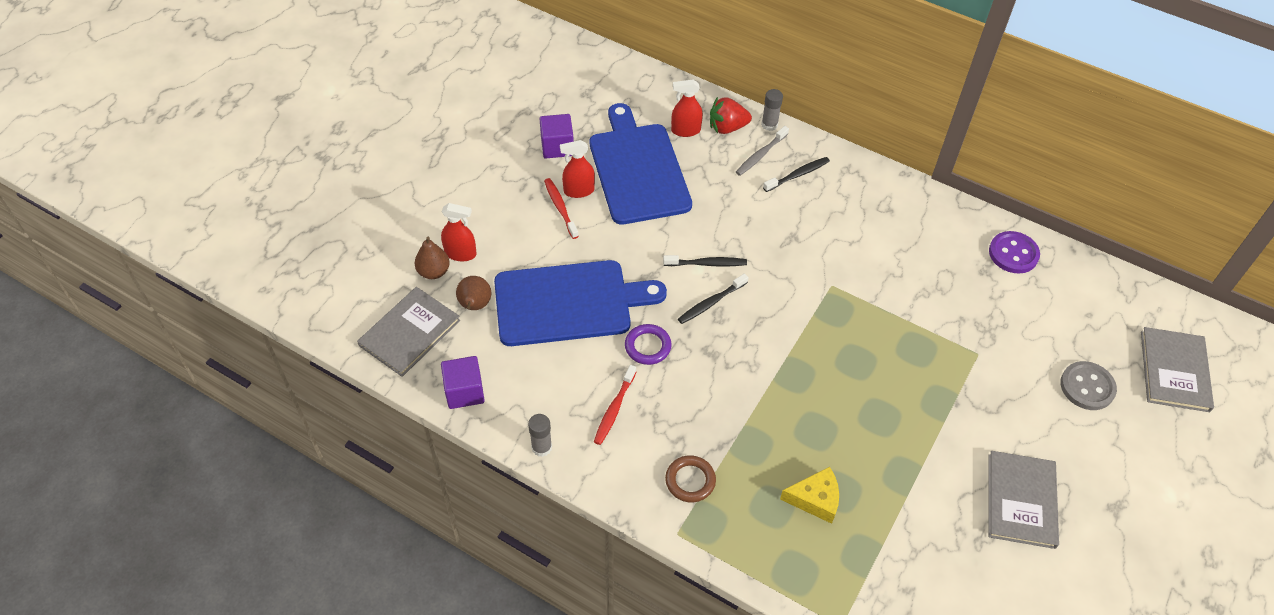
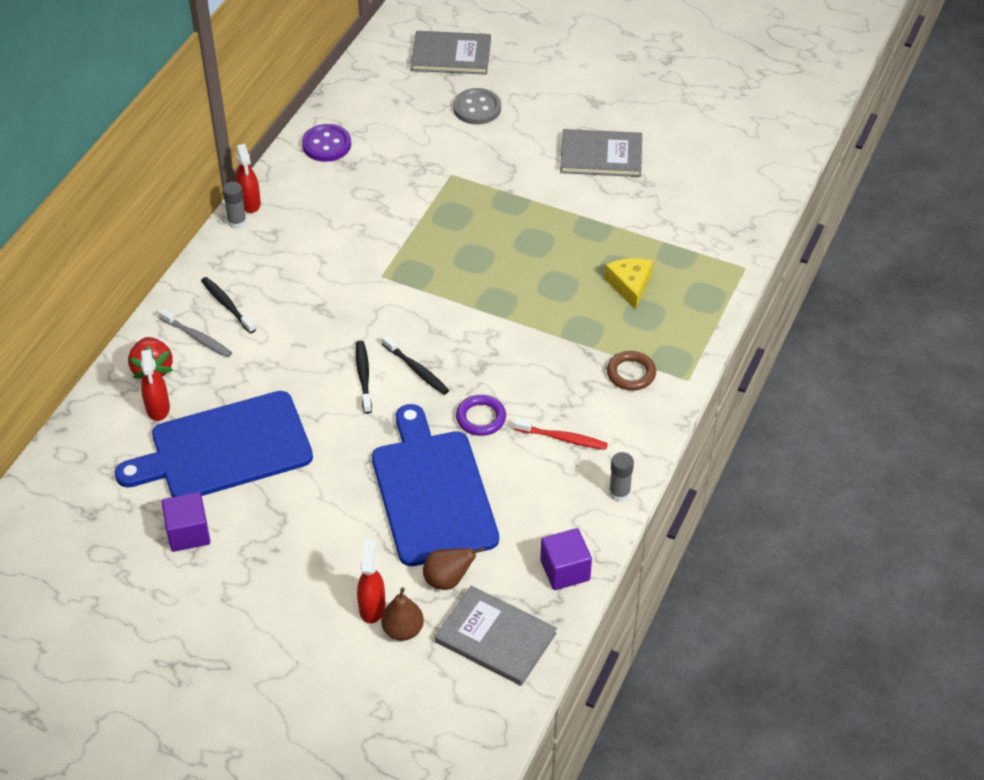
camera: 95 degrees left, 5 degrees down
(560, 208) = (291, 517): red toothbrush -> none
(578, 191) = (262, 502): red spray bottle -> red spray bottle (249, 203)
(769, 125) = (147, 332): grey glue stick -> grey glue stick (237, 222)

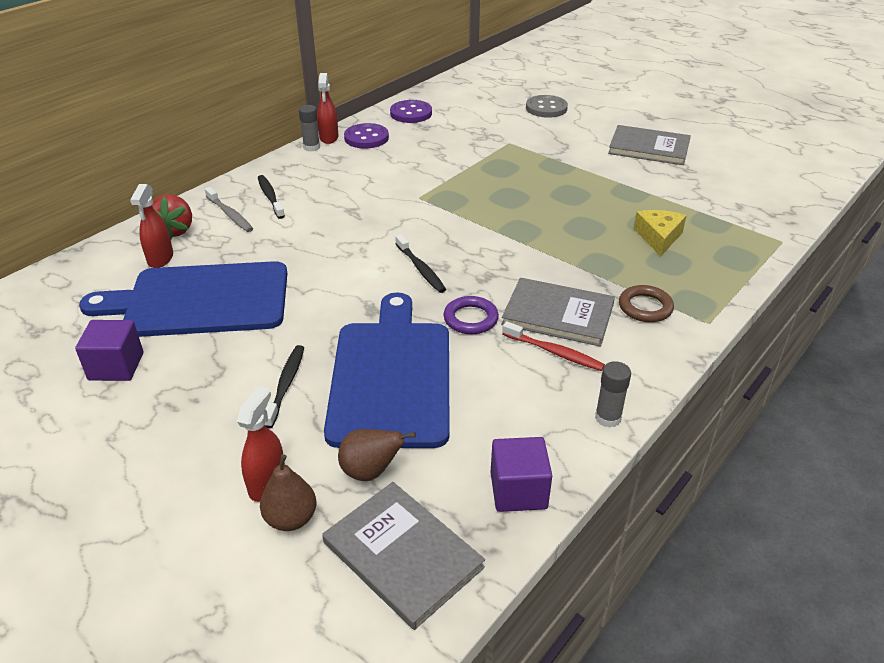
camera: 15 degrees right, 10 degrees down
(292, 195) = (366, 138): none -> purple button
(363, 376) = (366, 266): black toothbrush -> black toothbrush (286, 385)
(451, 55) = (535, 78): grey book -> grey book (558, 314)

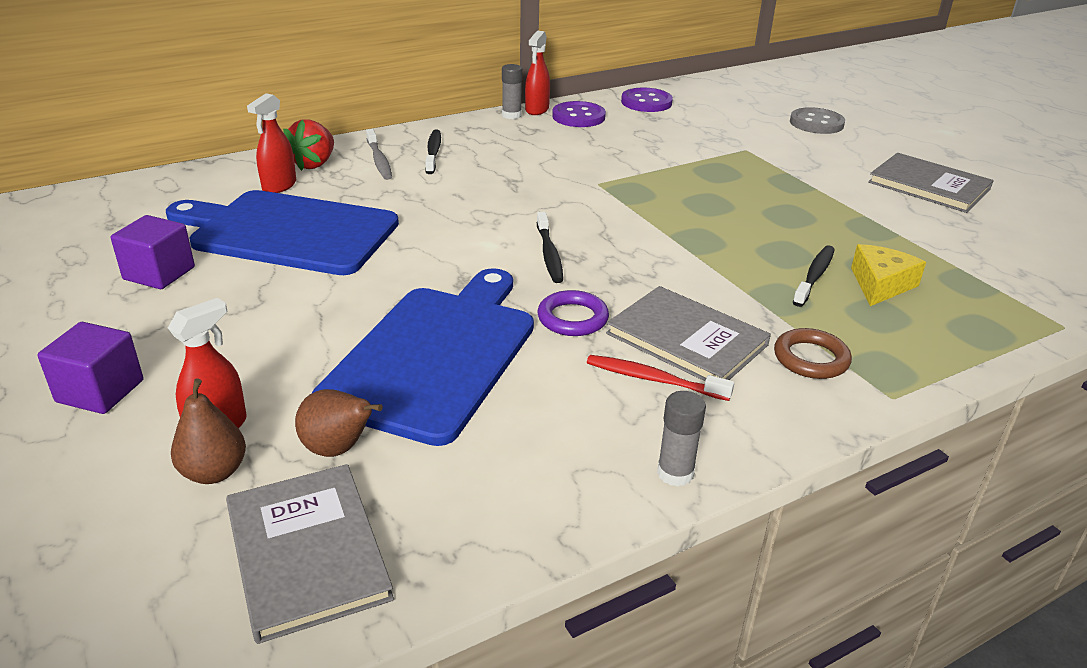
camera: 20 degrees right, 5 degrees down
(286, 385) = (313, 334): black toothbrush -> black toothbrush (814, 276)
(518, 491) = (499, 524): purple cube -> purple cube (100, 391)
(554, 352) = (653, 379): red toothbrush -> red toothbrush turned 150 degrees clockwise

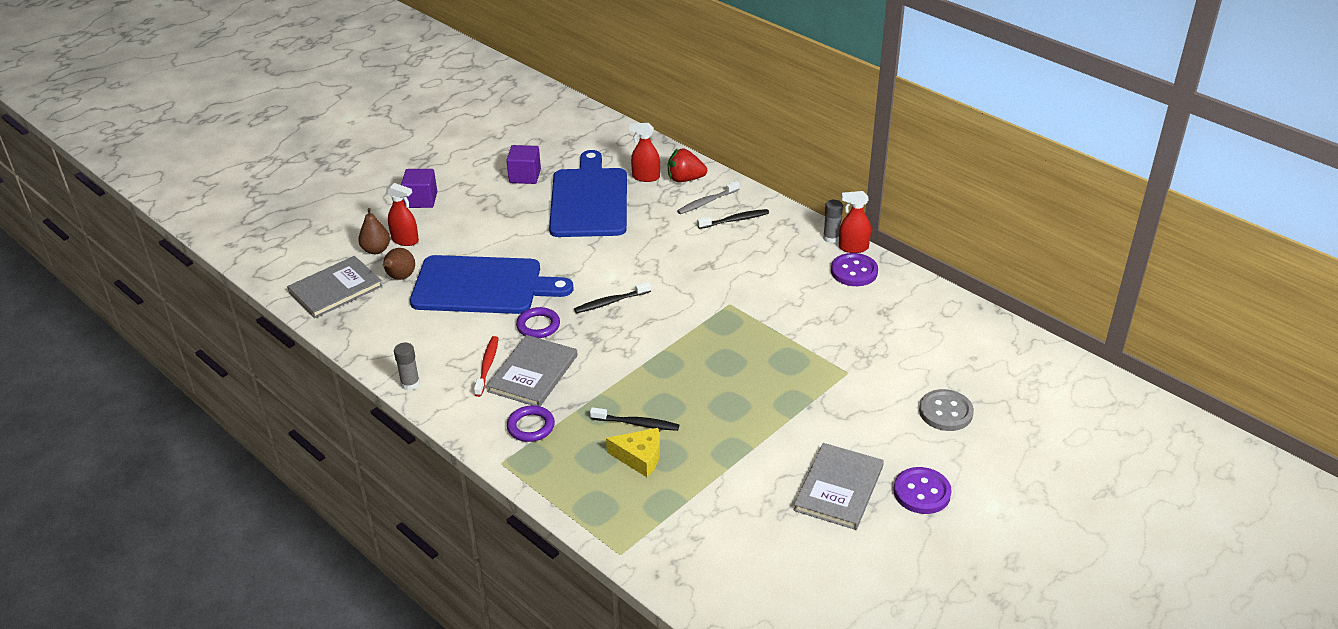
camera: 75 degrees right, 5 degrees up
(646, 102) = (918, 302): purple button -> purple button (921, 492)
(811, 358) = (531, 426): brown ring -> purple ring

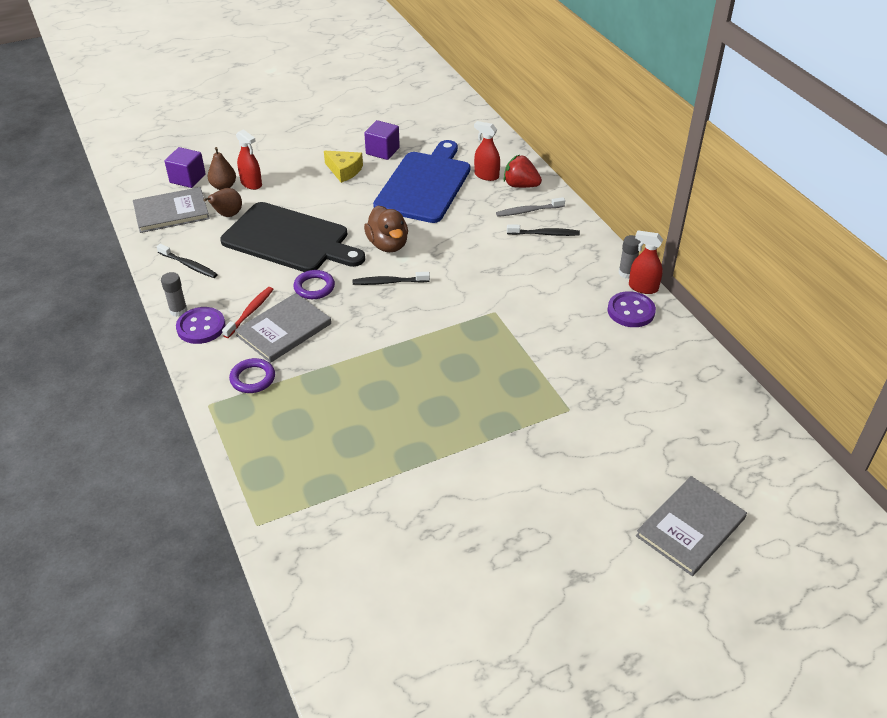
camera: 20 degrees right, 5 degrees up
(421, 200) = (285, 152): purple cube -> purple cube (187, 178)
(483, 286) = (289, 239): blue cutting board -> black cutting board
(587, 267) = (388, 245): none -> brown duck
(637, 423) = (345, 403): black toothbrush -> black toothbrush (189, 265)
(639, 457) = (329, 436): yellow cheese -> yellow cheese (344, 171)
(838, 488) = (495, 525): grey book -> grey book (690, 527)
(921, 492) = (576, 556): purple button -> purple button (201, 327)
(945, 412) = (646, 479): grey button -> none

